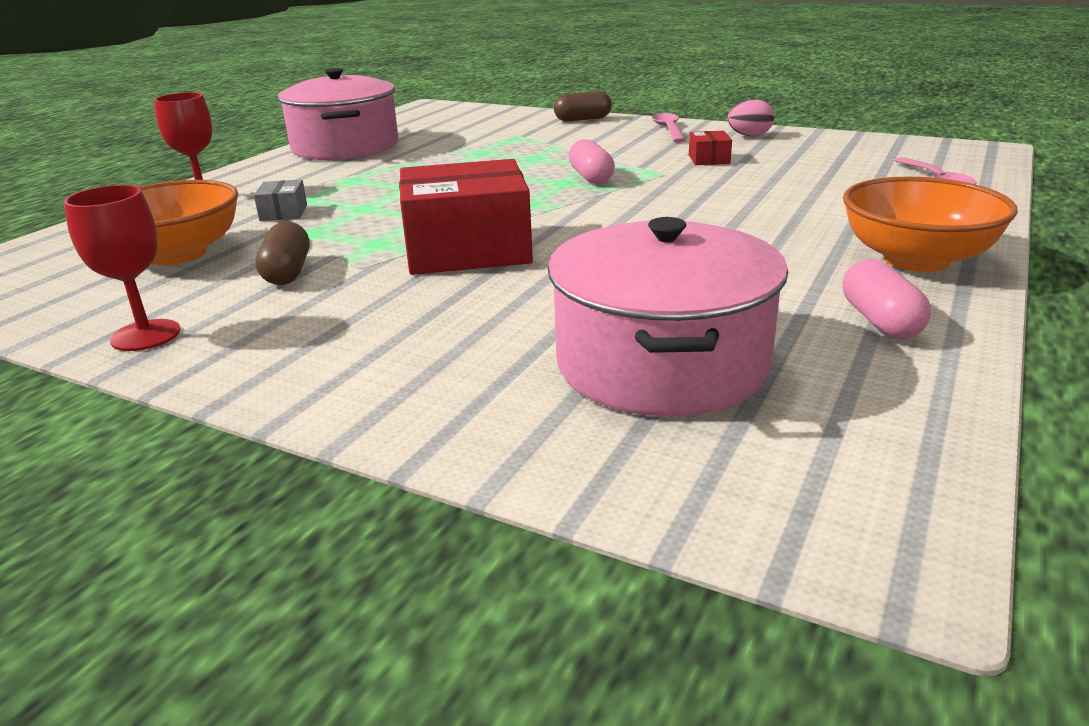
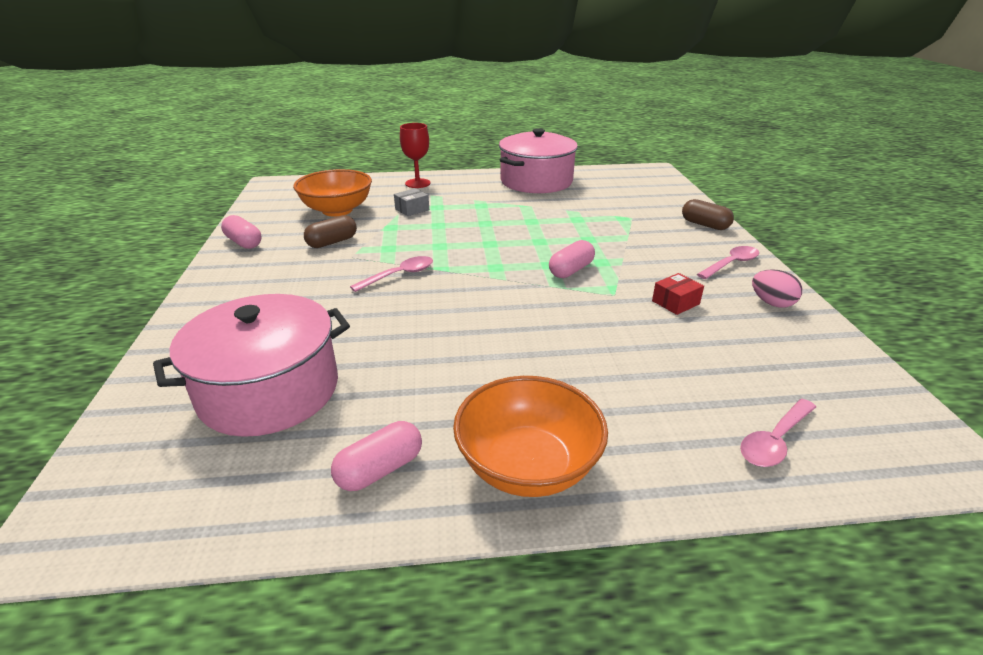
camera: 55 degrees right, 5 degrees up
(146, 335) = (244, 242): red goblet -> pink capsule
(467, 249) = (399, 275): red box -> pink spoon

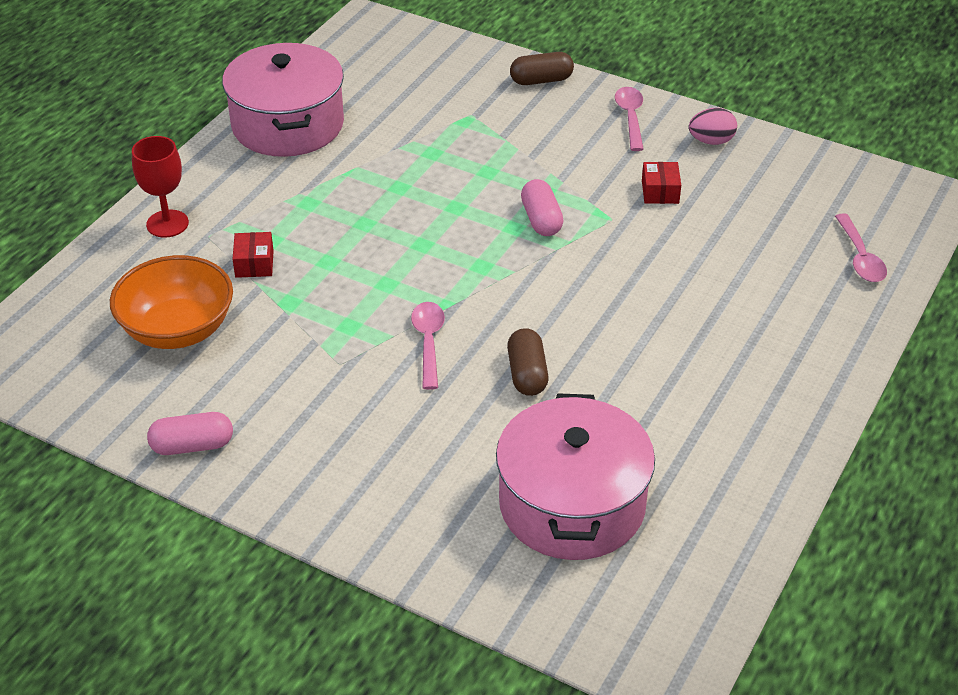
camera: 55 degrees left, 10 degrees up
(332, 242) = (281, 366): brown capsule -> brown capsule (527, 374)
(380, 469) = (736, 468): pink capsule -> none
(412, 209) = (254, 264): grey box -> red box
(528, 465) = (792, 388): orange bowl -> none

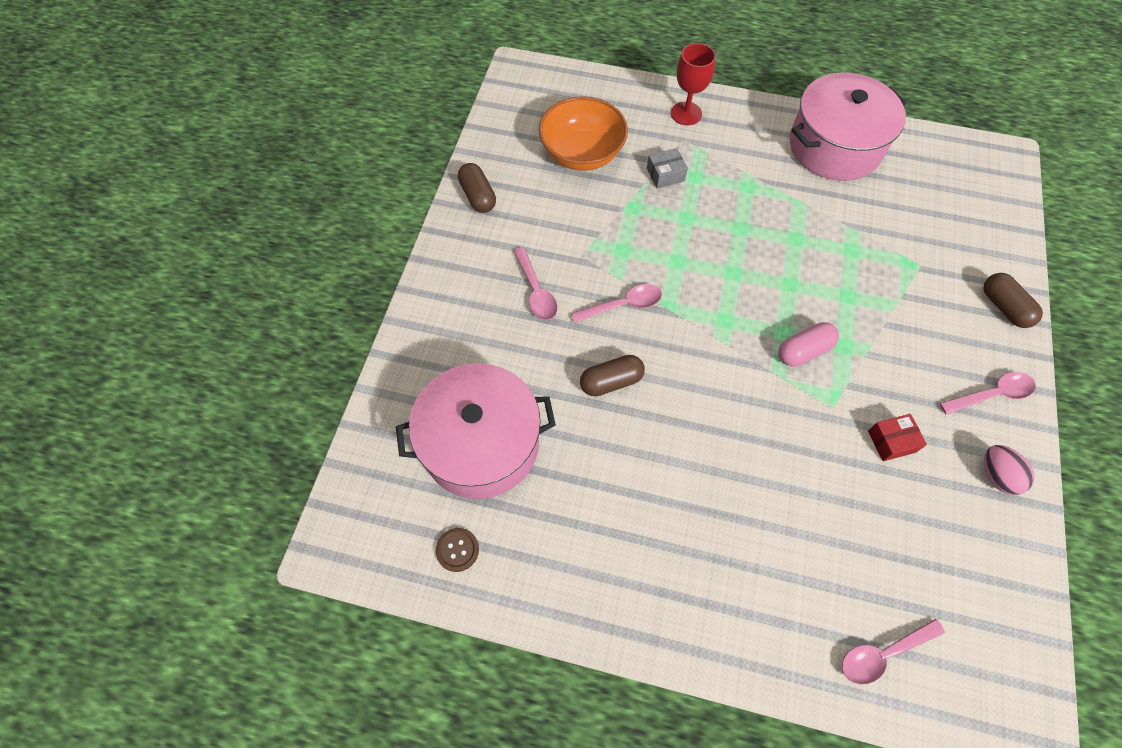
camera: 75 degrees right, 20 degrees up
(192, 446) = (478, 196): pink capsule -> brown capsule
(254, 264) = (665, 175): red box -> grey box
(375, 415) = (536, 291): none -> pink spoon
(700, 548) = (457, 550): none -> brown button

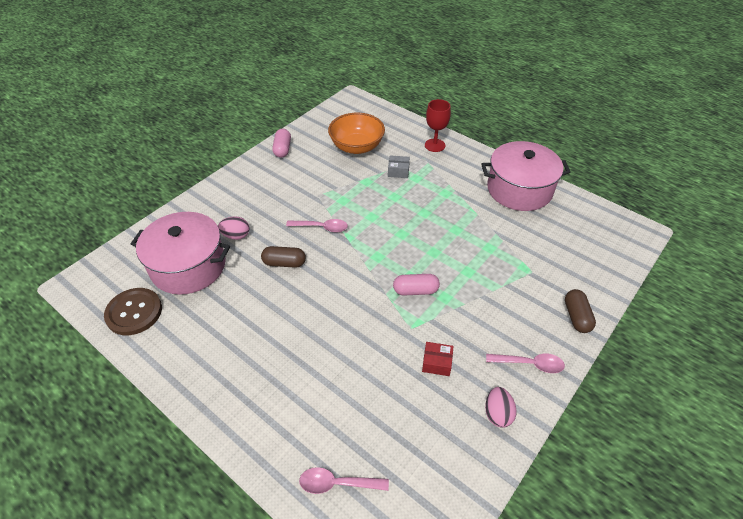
camera: 25 degrees right, 15 degrees down
(457, 550) = (134, 312): brown button -> brown button, size x1.96
(478, 196) = (282, 149): brown capsule -> pink capsule
(513, 367) = (236, 236): none -> pink egg
(536, 291) = (278, 204): pink spoon -> none

